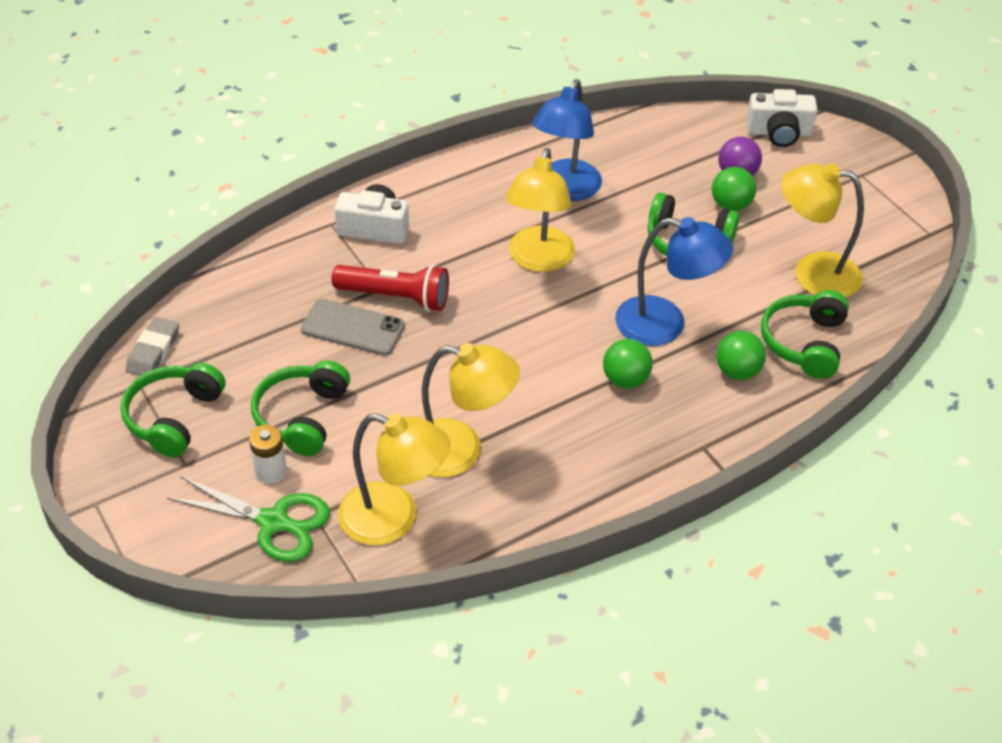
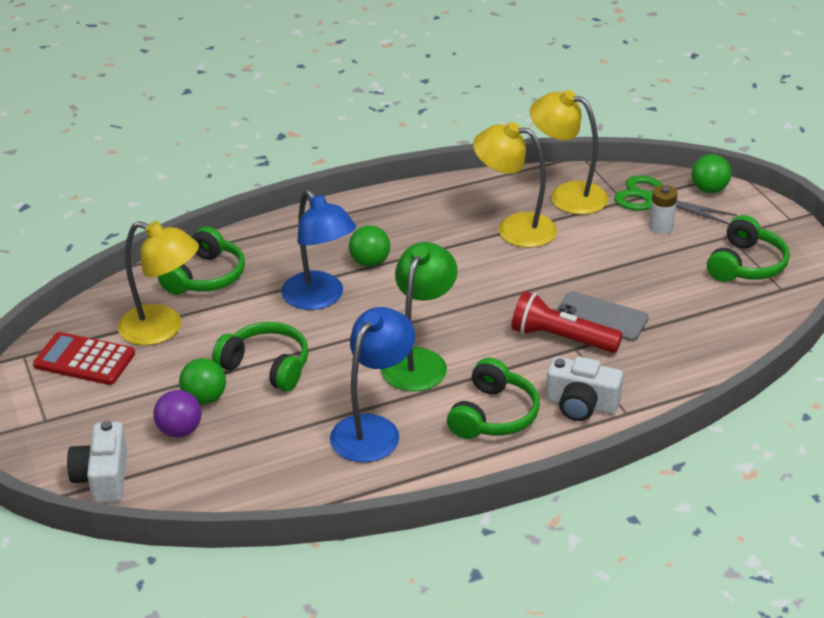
camera: 170 degrees left, 10 degrees down
(153, 351) = (778, 312): grey eraser -> none
(302, 417) = (640, 258): green headphones -> green headphones (493, 415)
(538, 260) = (419, 361): yellow lamp -> green lamp
(665, 325) = (320, 298): blue lamp -> blue lamp turned 150 degrees counterclockwise
(737, 371) = (274, 261): green ball -> green ball (709, 190)
(779, 133) = (103, 477): white camera -> white camera turned 105 degrees counterclockwise
(868, 233) = (84, 360): none -> red calculator

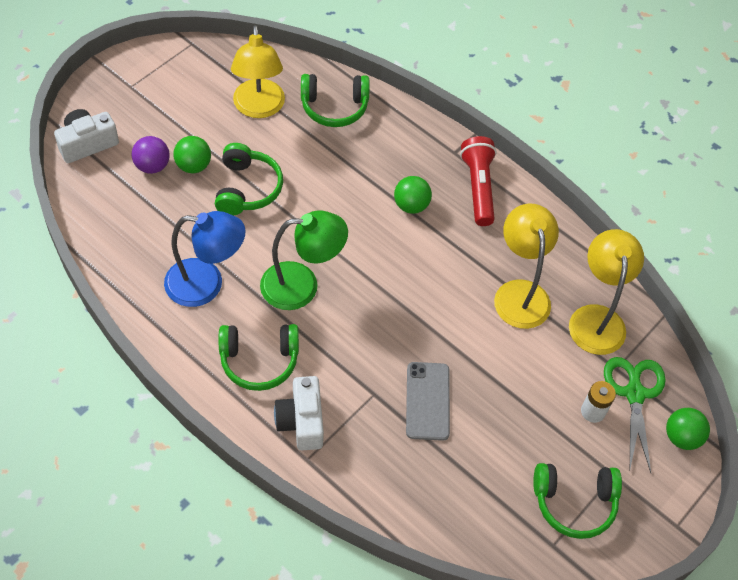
camera: 60 degrees right, 20 degrees up
(84, 360) = (203, 79): red calculator -> none
(320, 298) = (346, 190): blue lamp -> none
(561, 338) = (382, 379): red flashlight -> red flashlight (478, 187)

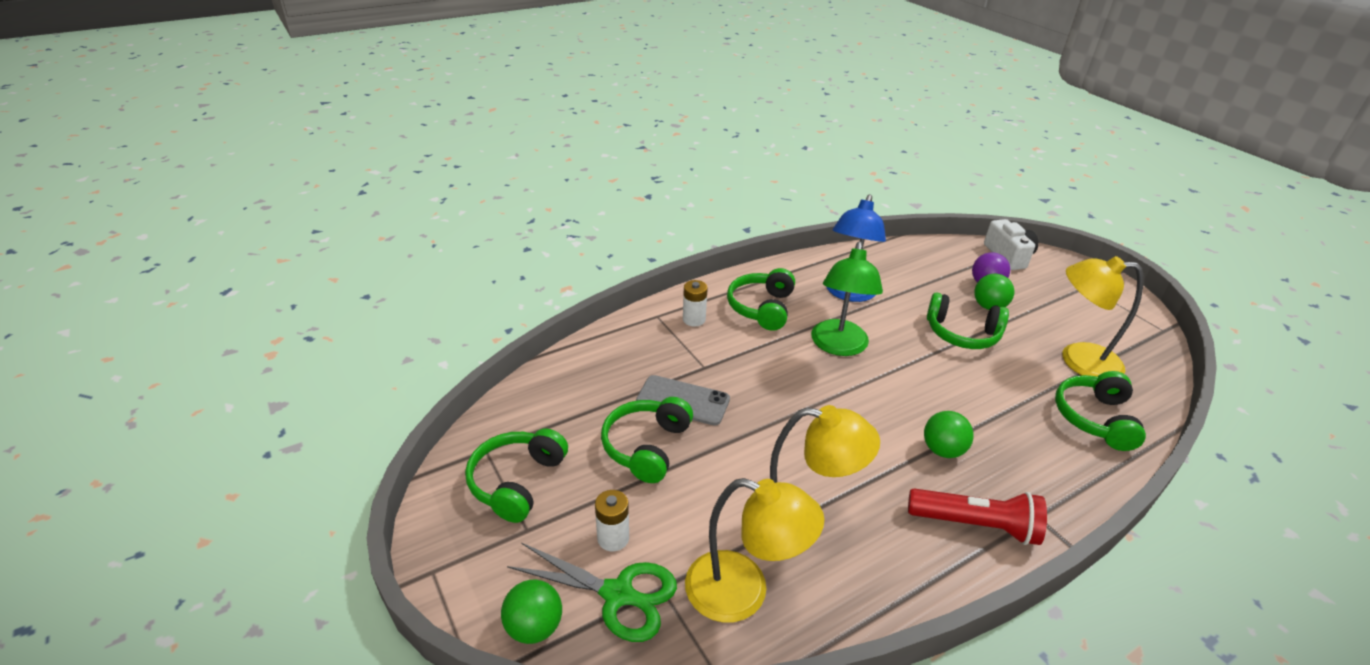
camera: 110 degrees right, 20 degrees down
(301, 421) = (694, 319): white camera -> white battery
(494, 415) = (646, 446): none -> green headphones

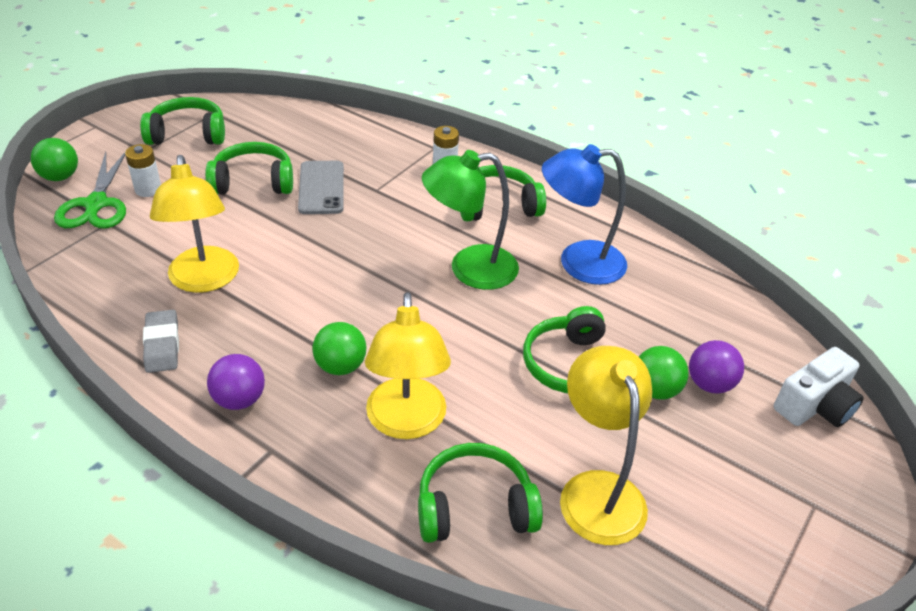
camera: 65 degrees right, 5 degrees up
(743, 592) = (114, 263): yellow lamp -> yellow lamp (406, 423)
(891, 570) = (162, 345): none -> grey eraser
(975, 525) = (239, 400): red flashlight -> purple ball

